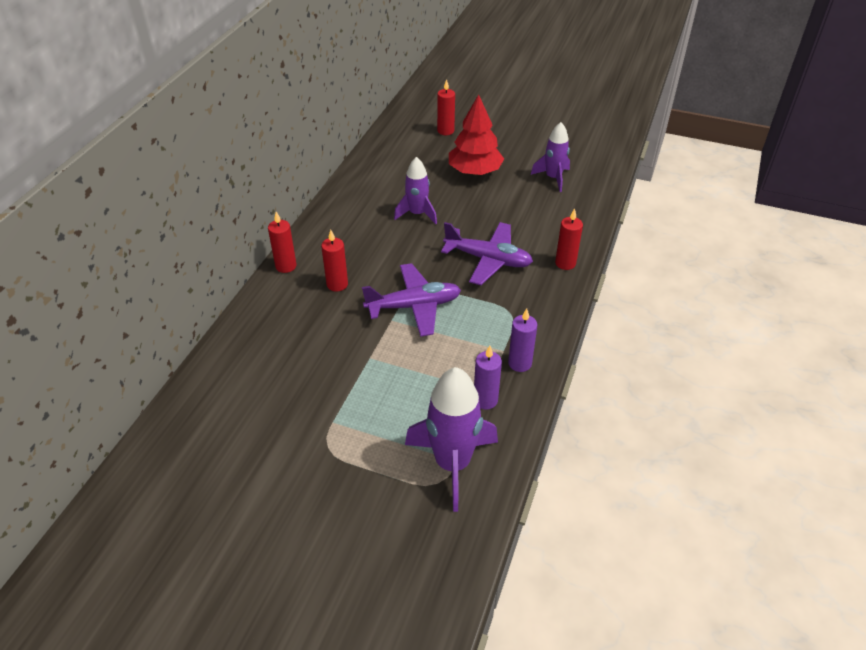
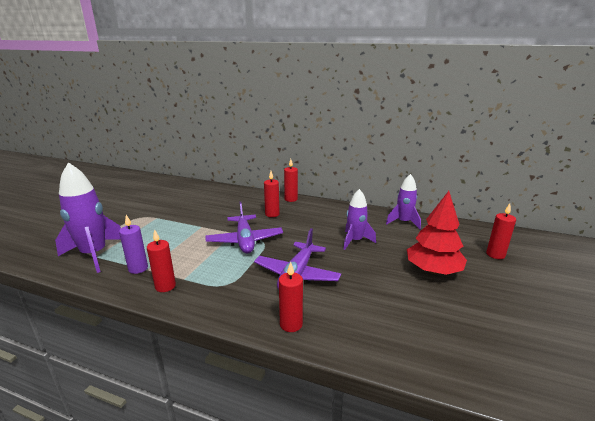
camera: 90 degrees right, 20 degrees down
(520, 363) = (165, 286): purple candle -> red candle
(553, 178) = (451, 327): purple rocket -> purple rocket (403, 222)

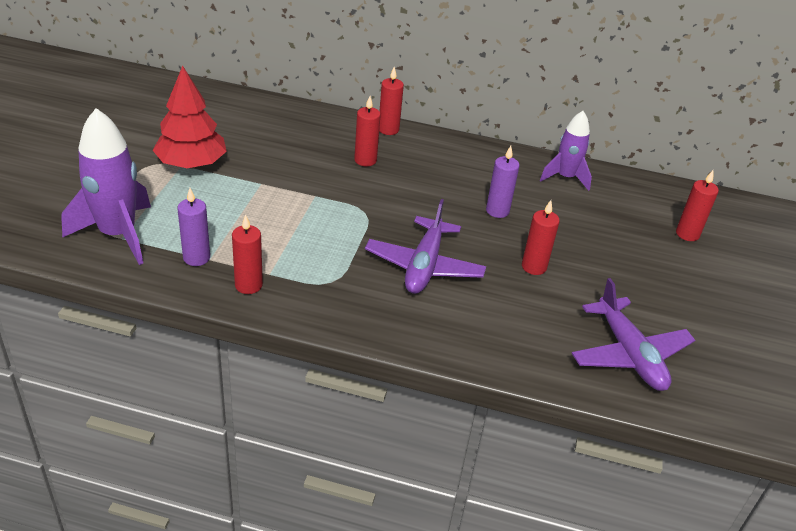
camera: 10 degrees left, 15 degrees up
(245, 240) = (336, 210): purple plane -> purple plane (629, 354)
(291, 324) = (430, 335): red candle -> red candle (534, 267)
(355, 241) = (497, 211): purple rocket -> purple candle
(433, 270) = (604, 259): red tree -> red tree (192, 164)

